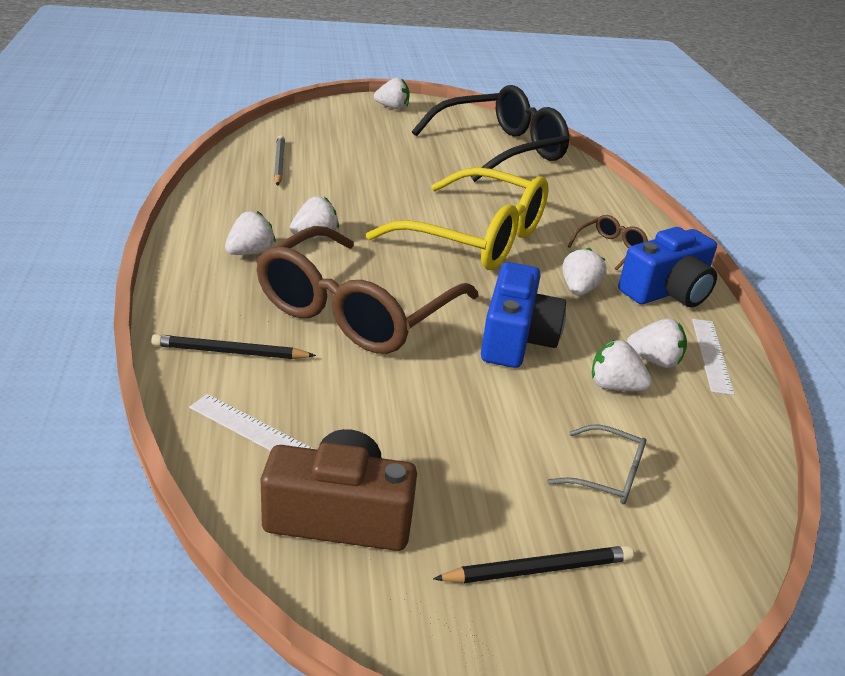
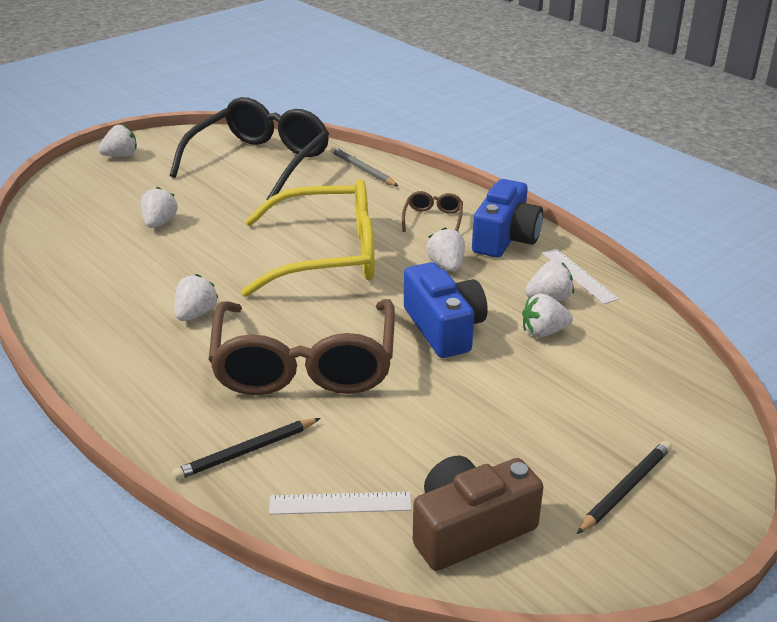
camera: 30 degrees left, 0 degrees up
(250, 252) = (158, 356): white strawberry -> white strawberry (159, 223)
(279, 163) = (81, 257): grey pencil -> grey pencil (363, 169)
(605, 475) = (600, 400): grey glasses -> none

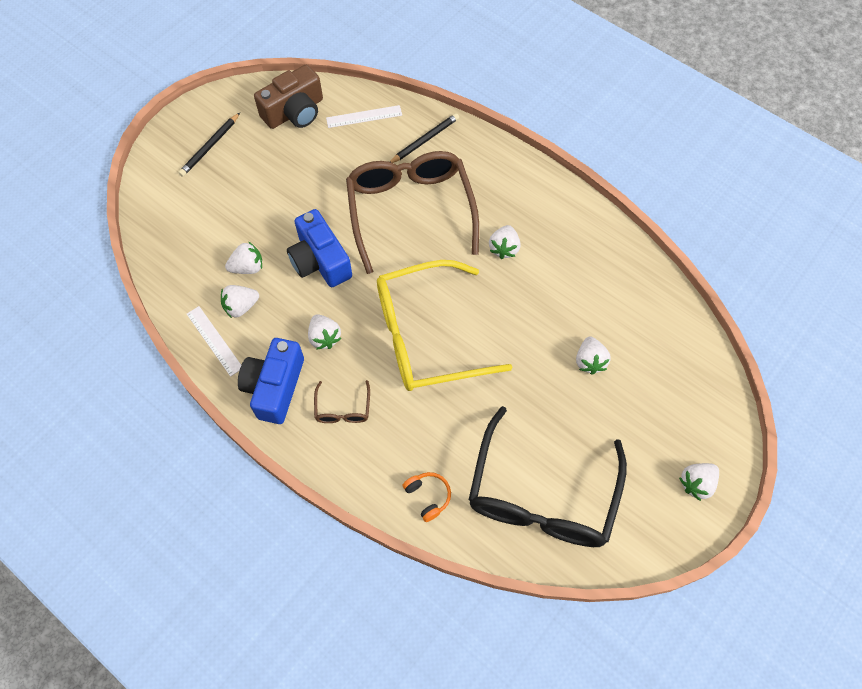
camera: 170 degrees right, 30 degrees up
(363, 169) = (428, 496): grey pencil -> orange headphones

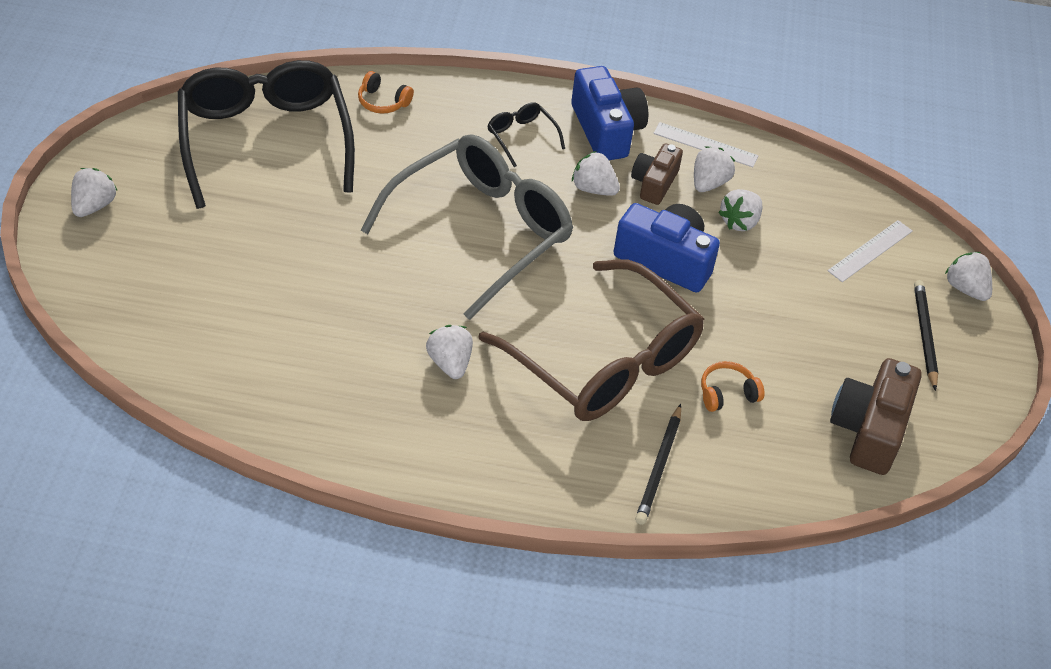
camera: 145 degrees right, 15 degrees down
(278, 323) = (654, 183): none -> brown camera
(343, 408) = (522, 137): brown glasses -> black glasses
(355, 162) = (727, 394): none -> orange headphones
(364, 117) = (771, 465): white ruler -> white ruler (870, 251)
(428, 335) = (479, 232): yellow glasses -> grey glasses
(589, 361) = (270, 277): white strawberry -> white strawberry (965, 288)

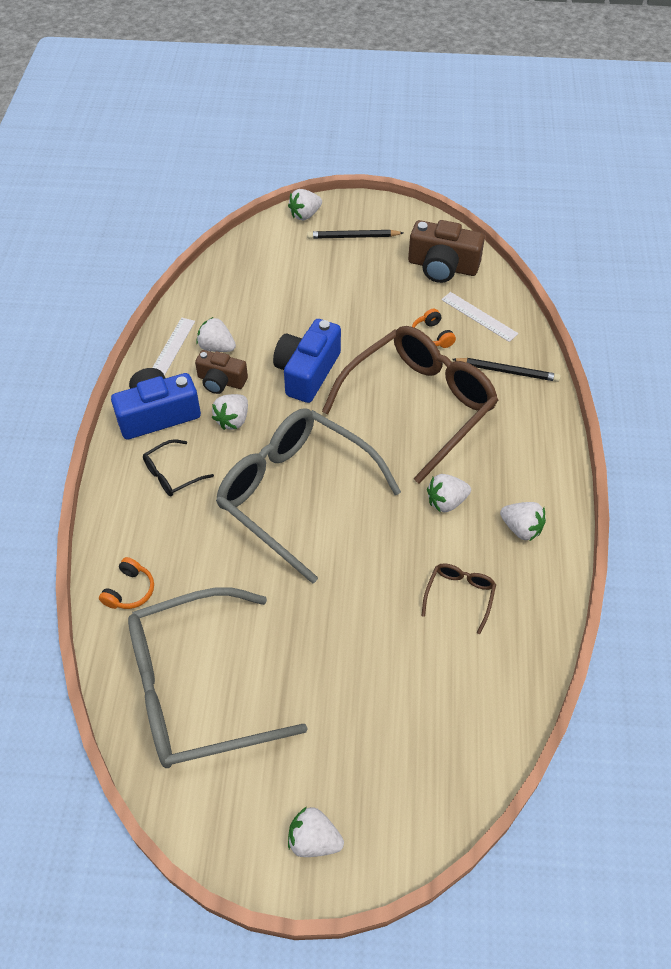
camera: 90 degrees left, 5 degrees up
(265, 142) = (198, 688): black glasses -> grey glasses
(318, 353) = (459, 596): none -> brown glasses
(739, 222) = (258, 329): white strawberry -> white strawberry (521, 528)
(870, 251) = (277, 259): white ruler -> white ruler (479, 316)

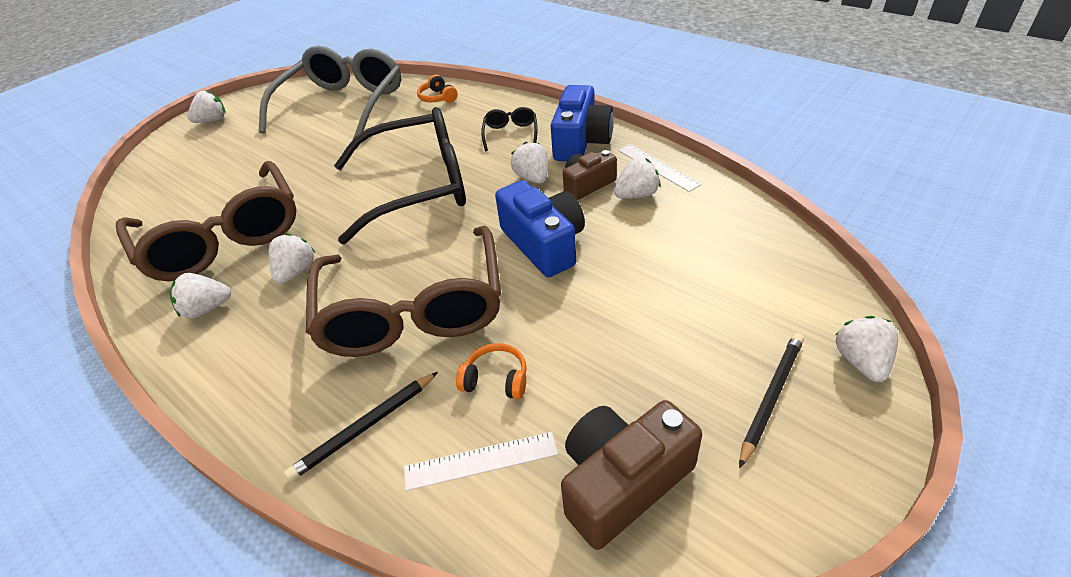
camera: 130 degrees right, 10 degrees down
(297, 495) = (416, 187): grey glasses -> black glasses
(459, 596) = (223, 237): brown glasses -> brown glasses, size x2.46

